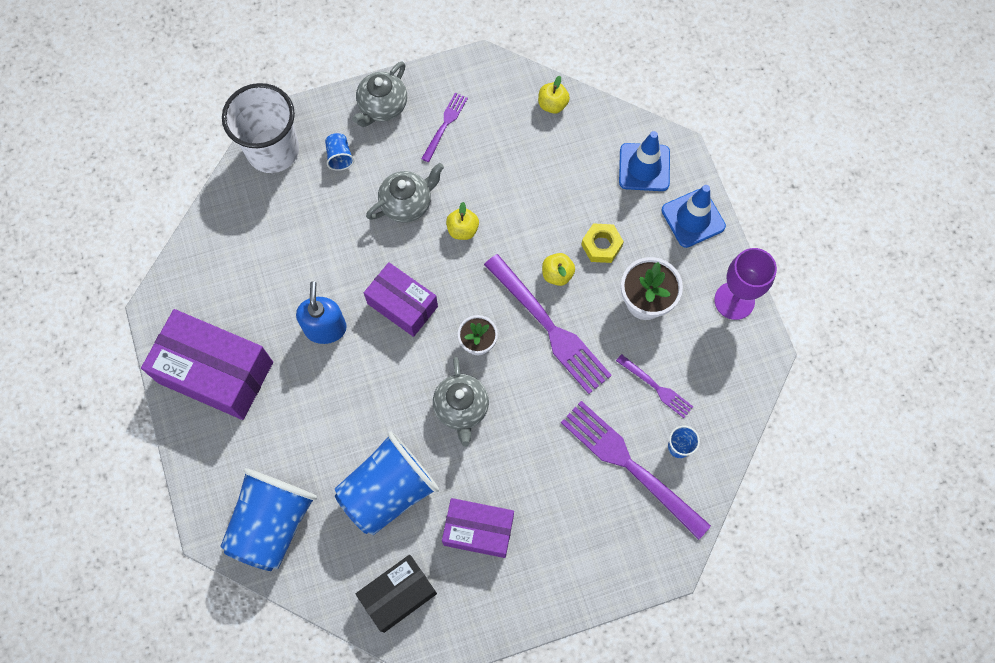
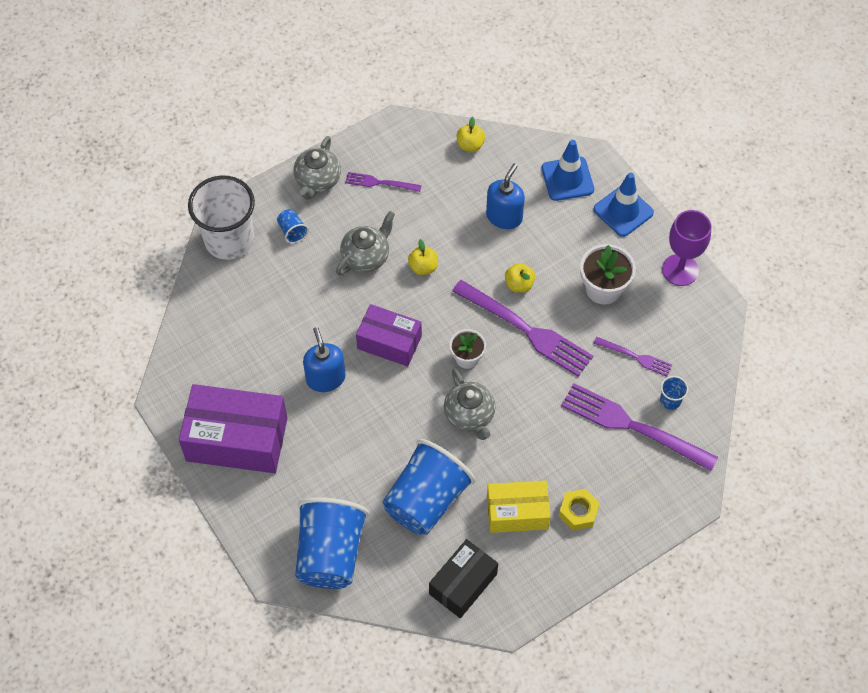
camera: 15 degrees left, 10 degrees down
(445, 124) = (379, 183): purple fork -> purple fork turned 90 degrees counterclockwise
(478, 530) = (517, 512): purple box -> yellow box
(564, 194) = (504, 216): none -> blue soap dispenser
(601, 245) = (550, 252): yellow nut -> yellow nut (578, 512)

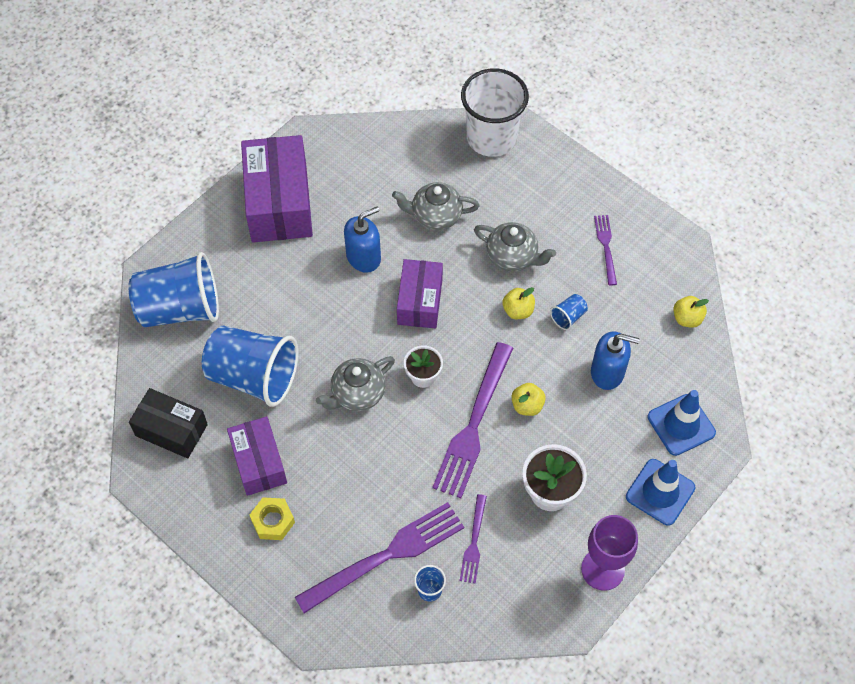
camera: 75 degrees right, 0 degrees up
(292, 231) = (519, 186): blue cup -> blue cup (568, 317)
(317, 181) = (587, 192): grey teapot -> grey teapot (435, 216)
(517, 512) = (259, 462): yellow box -> purple box
(631, 426) = (387, 555): purple fork -> purple fork turned 45 degrees clockwise

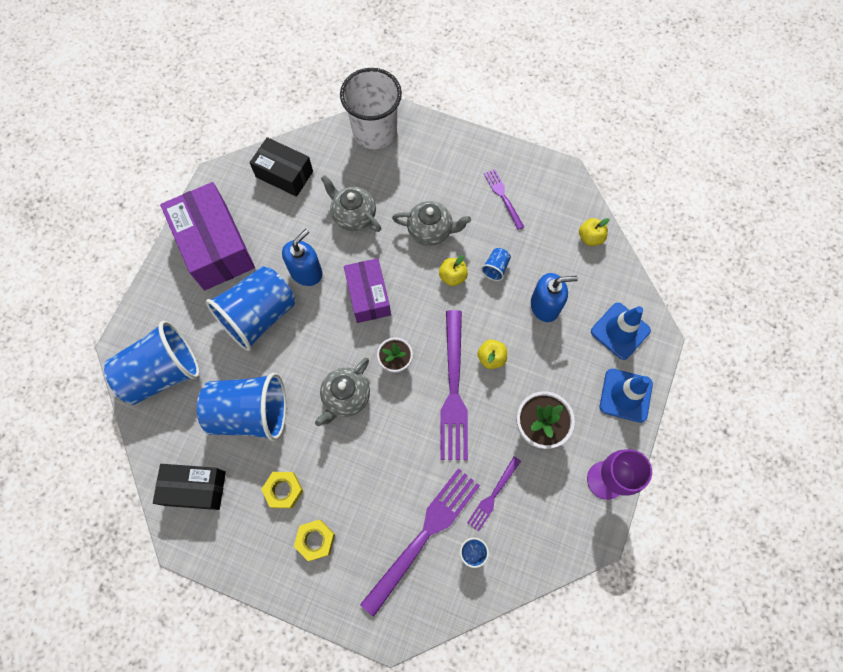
camera: 20 degrees left, 10 degrees up
(259, 462) = (283, 490): purple box -> yellow nut
(298, 285) = (259, 316): none -> blue cup
(378, 152) = (284, 174): none -> black box
(435, 216) = (353, 215): grey teapot -> grey teapot turned 60 degrees clockwise
(474, 543) = (493, 496): purple fork -> purple fork turned 45 degrees clockwise

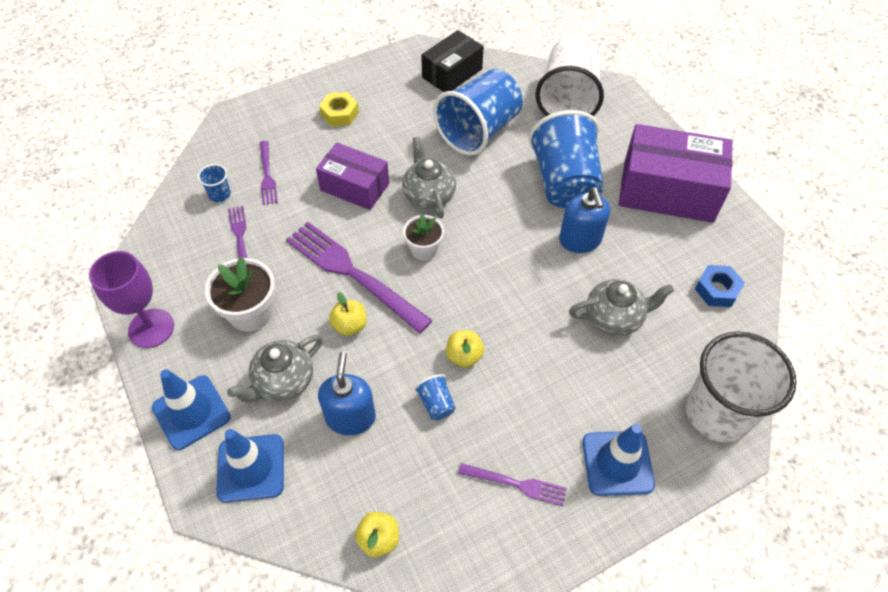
camera: 130 degrees right, 15 degrees down
(162, 372) = (568, 99): blue cup -> white cup
(283, 490) = (396, 117): yellow nut -> none
(284, 174) = (717, 290): black box -> blue nut
(368, 296) = (509, 271): purple box -> purple box (355, 187)
(424, 534) = (267, 175): purple fork -> purple fork, size x0.51
(431, 230) = (536, 375): grey teapot -> grey teapot (283, 381)
(448, 159) = (617, 463): none -> blue traffic cone
(545, 305) = (350, 417): blue soap dispenser -> blue soap dispenser turned 150 degrees clockwise

